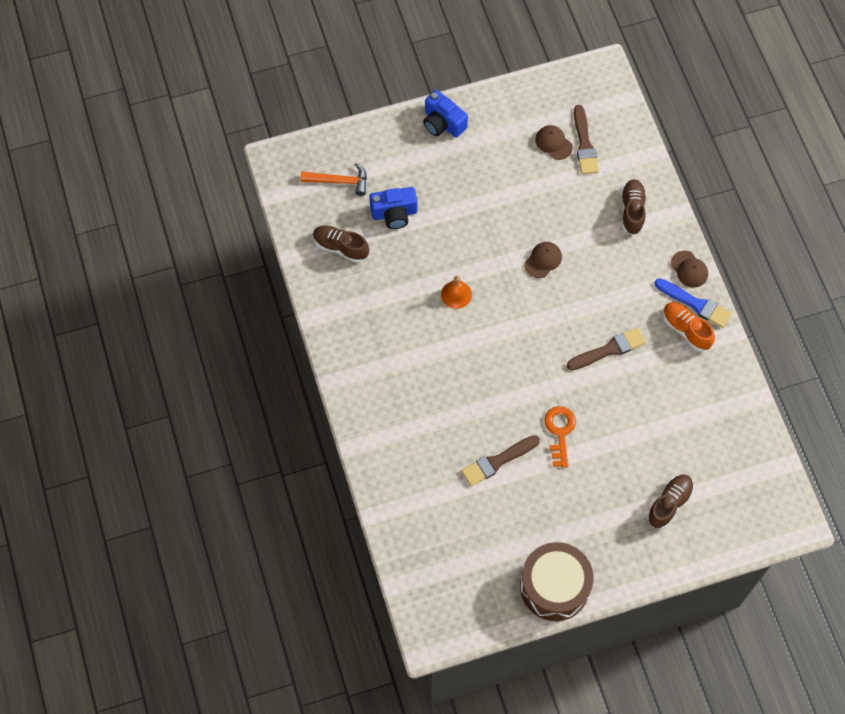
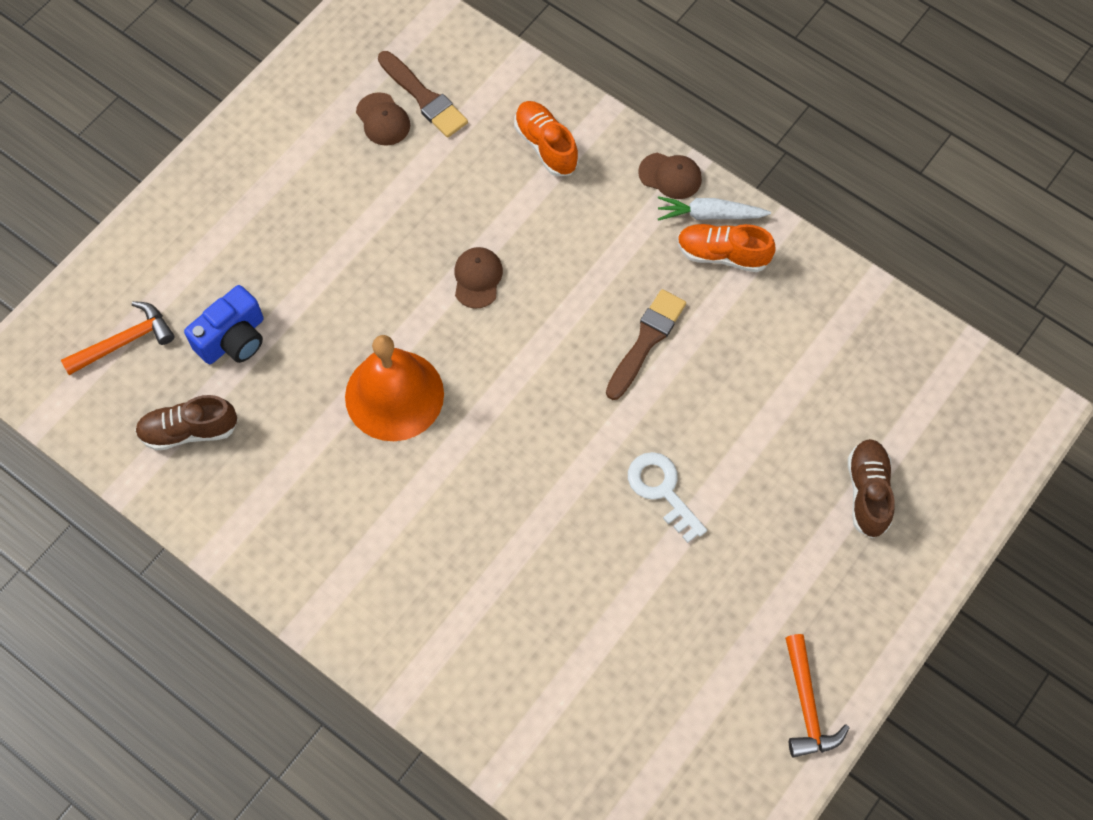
camera: 35 degrees left, 0 degrees up
(443, 123) = (216, 179): blue camera -> none
(456, 294) = (394, 395): orange bell -> orange bell, size x1.98
(498, 461) = (610, 585): brown brush -> none
(553, 143) = (383, 119): brown cap -> brown cap turned 135 degrees counterclockwise
(554, 587) = (807, 705): brown drum -> orange hammer
(560, 432) = (662, 490): orange key -> white key
(632, 211) = (546, 146): brown shoe -> orange shoe
(695, 304) = (709, 215): blue brush -> white carrot

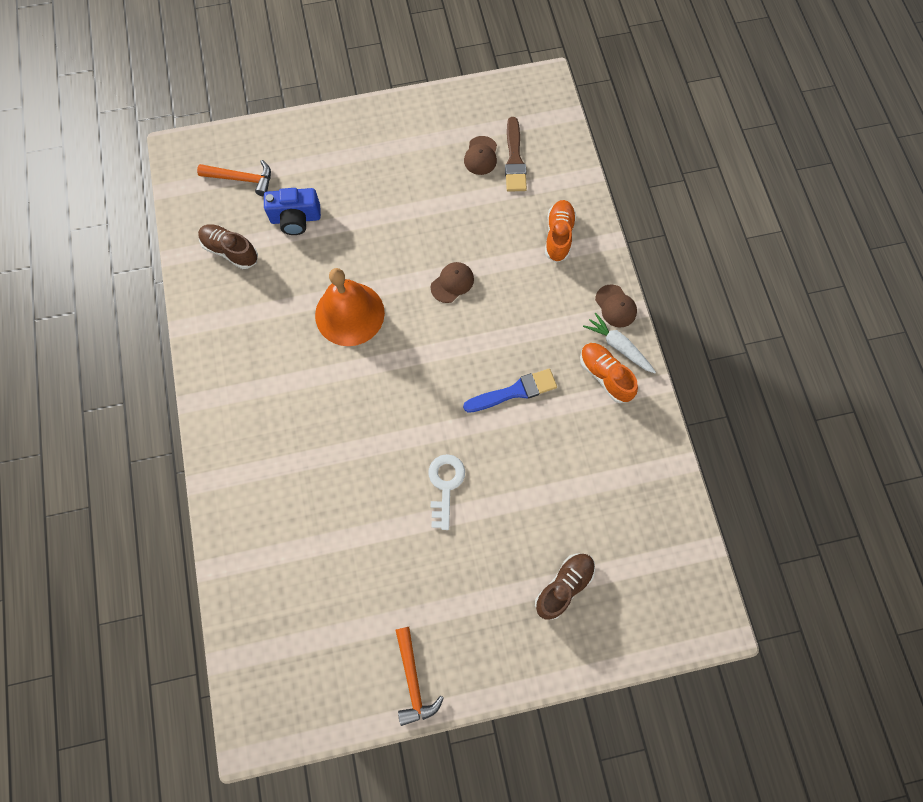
camera: 40 degrees right, 5 degrees up
(646, 341) = (514, 392): brown brush -> blue brush
(807, 705) = (413, 681): orange hammer -> orange hammer turned 45 degrees counterclockwise

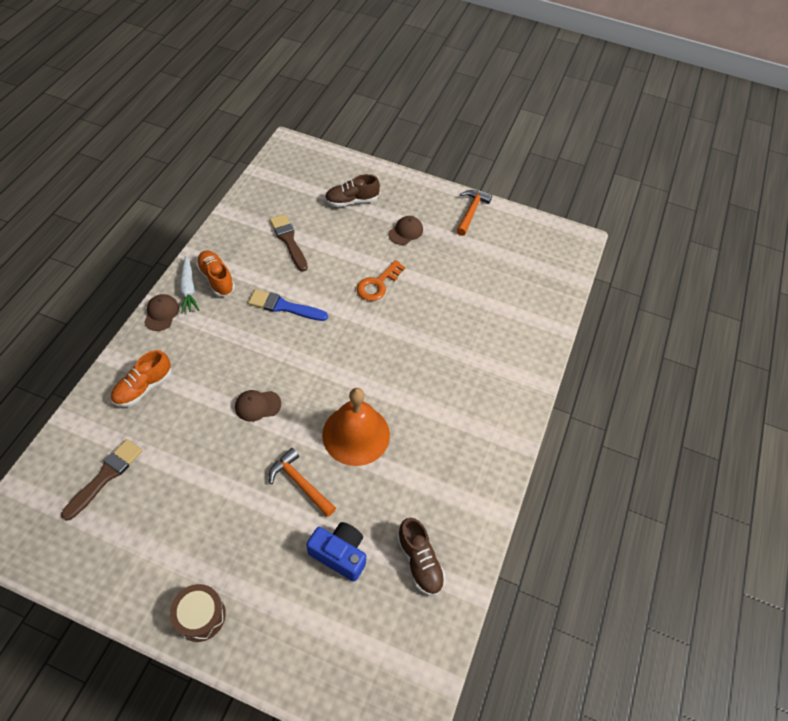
camera: 150 degrees left, 15 degrees down
(242, 179) = (361, 638): orange hammer -> orange hammer (300, 483)
(363, 126) = (200, 616): none -> brown drum
(445, 485) = (378, 284): white key -> orange key
(481, 156) = (128, 501): brown cap -> brown cap (405, 232)
(580, 474) = (289, 241): none -> brown brush
(605, 376) = (216, 279): orange shoe -> orange shoe turned 150 degrees clockwise

